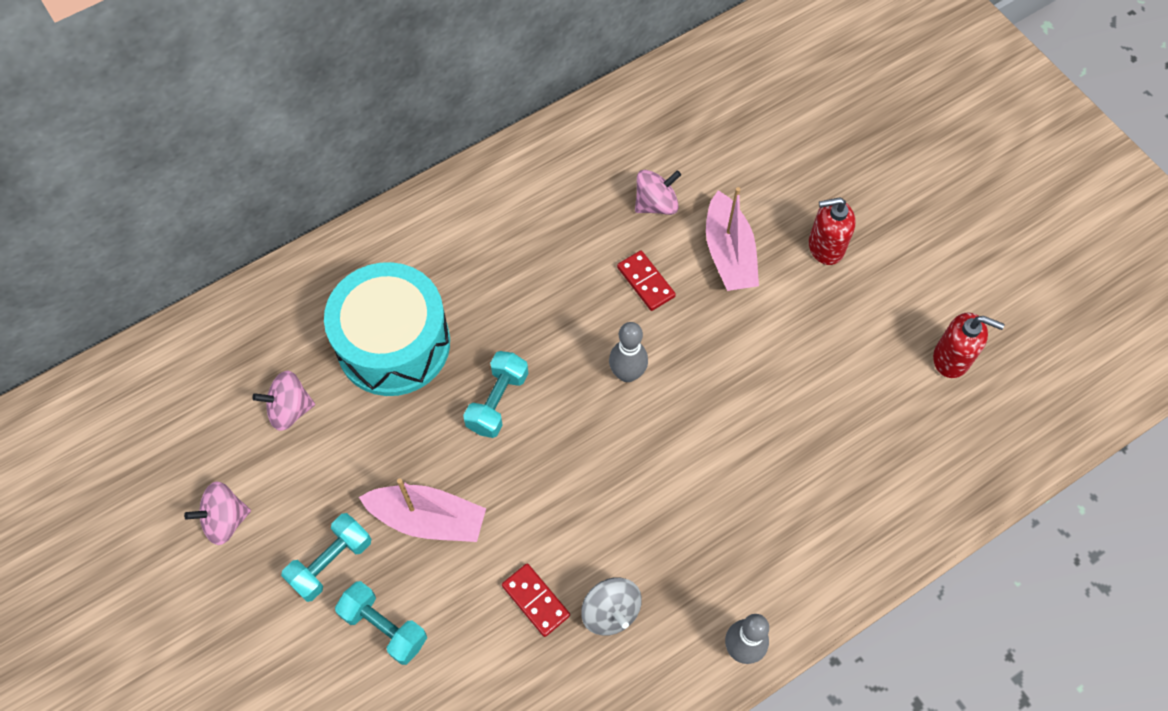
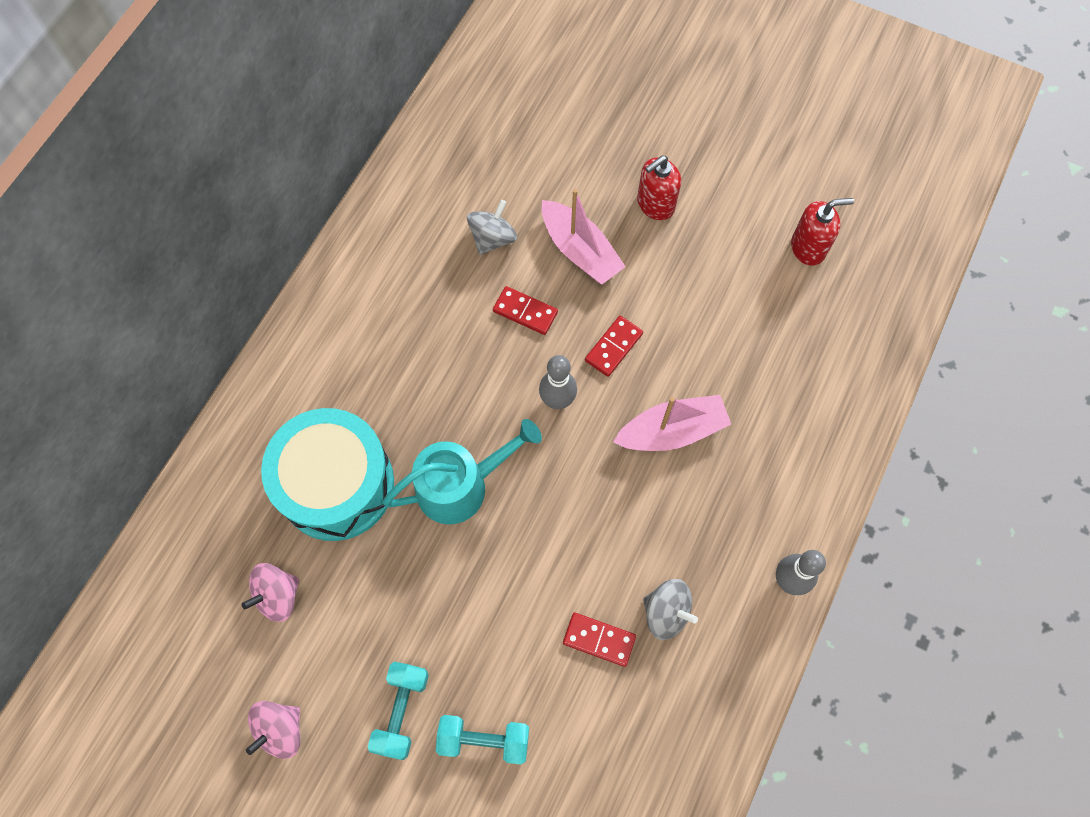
camera: 30 degrees left, 5 degrees up
(428, 519) = (464, 623): pink boat -> pink boat (672, 431)
(497, 401) = (461, 485): turquoise dumbbell -> turquoise watering can
(656, 204) = (492, 238): pink spinning top -> grey spinning top
(707, 354) = (613, 347): none -> red domino

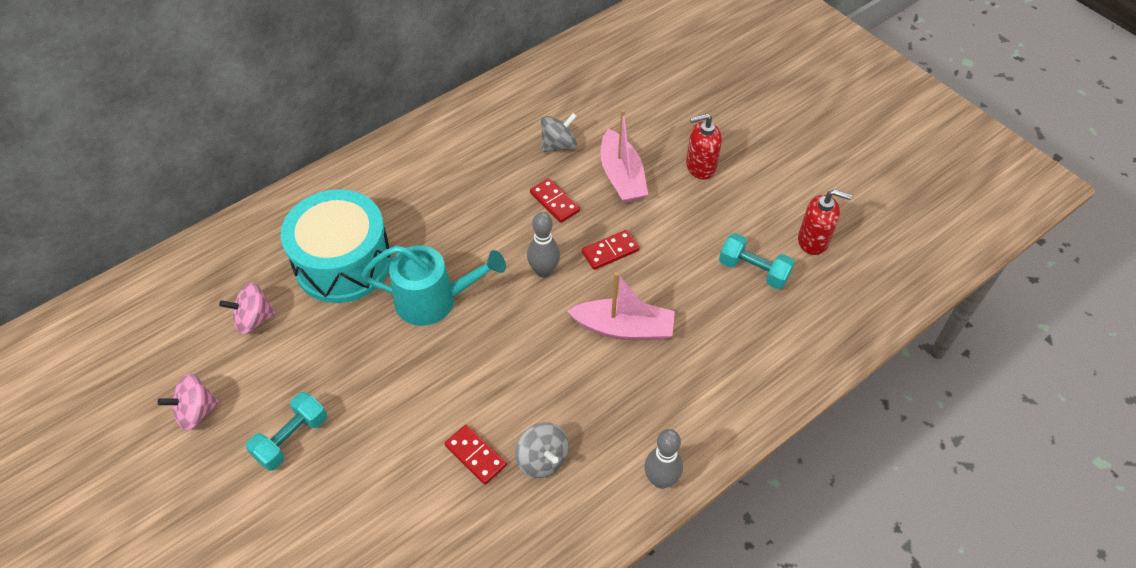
camera: 25 degrees right, 15 degrees down
(484, 740) = (340, 488): turquoise dumbbell -> turquoise dumbbell (753, 270)

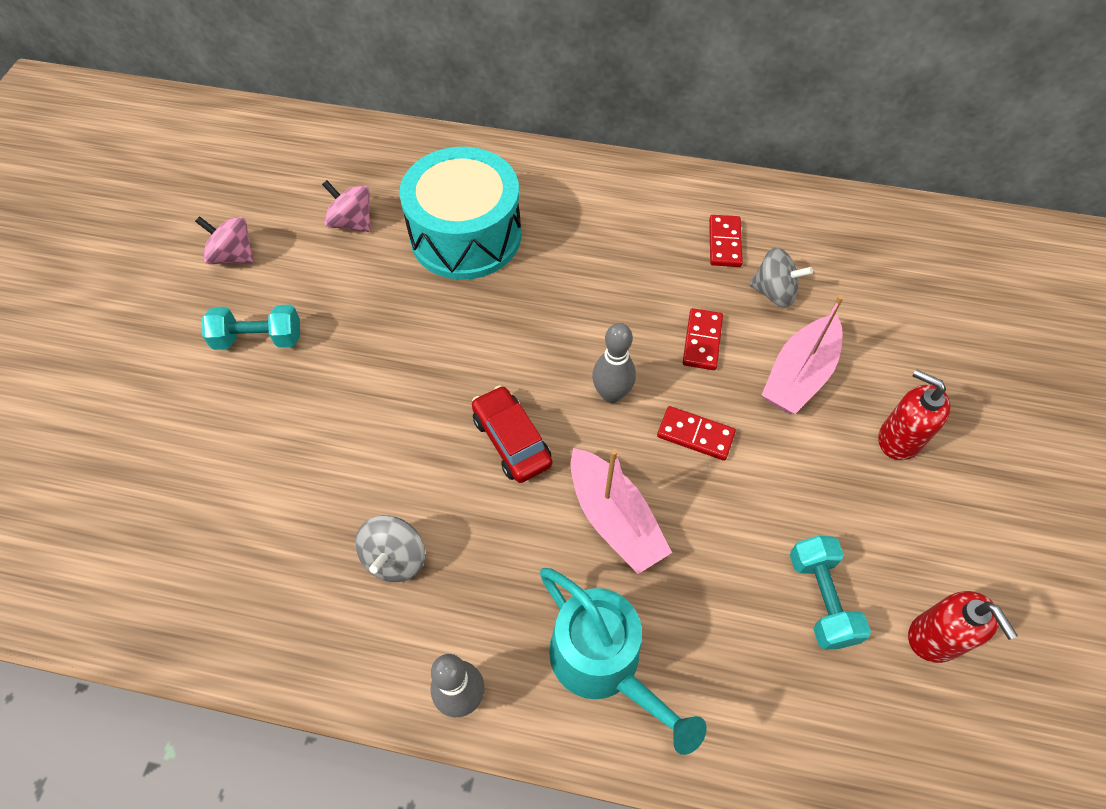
camera: 50 degrees right, 5 degrees up
(434, 300) = (491, 331): turquoise watering can -> turquoise watering can (604, 664)
(475, 455) = (353, 495): red domino -> red domino (724, 243)
(523, 343) = (511, 441): none -> red car

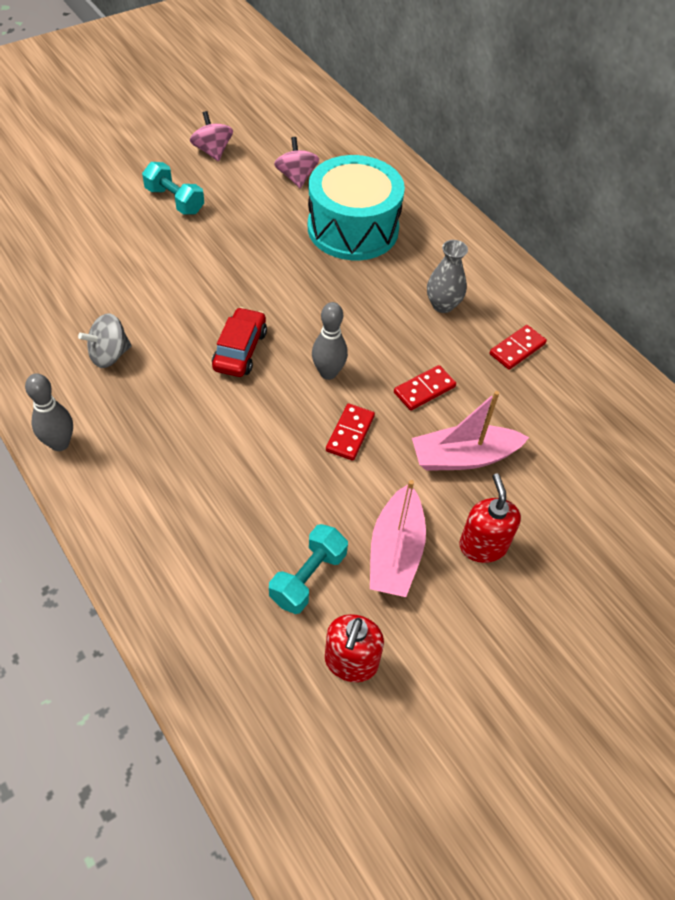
camera: 40 degrees right, 5 degrees down
(604, 664) = (145, 494): turquoise watering can -> none
(614, 519) = (244, 434): pink boat -> pink boat (395, 552)
(625, 250) = (442, 305): none -> grey vase
(695, 435) = (350, 433): red domino -> red domino turned 45 degrees clockwise
(774, 292) = (512, 401): grey spinning top -> none

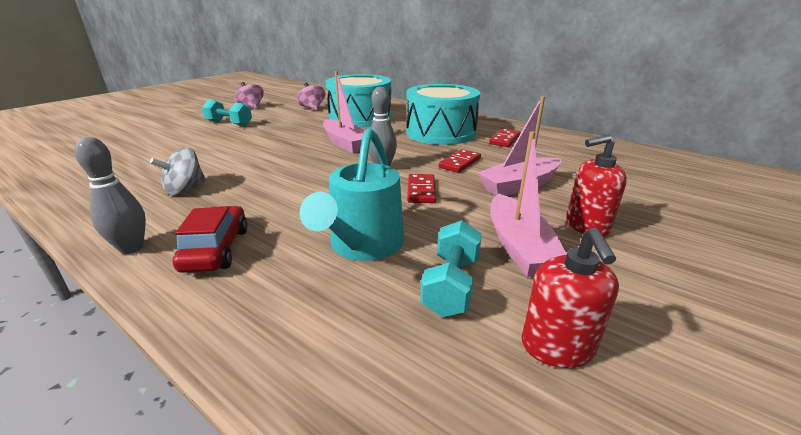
camera: 15 degrees left, 25 degrees down
(240, 350) = (304, 169): red car -> red car (216, 249)
(256, 504) = (363, 246): none -> turquoise watering can
(306, 300) = (345, 143): none -> pink boat
(442, 305) = (440, 132): grey vase -> turquoise drum
(483, 545) = (586, 226): red soap dispenser -> red soap dispenser turned 75 degrees counterclockwise

